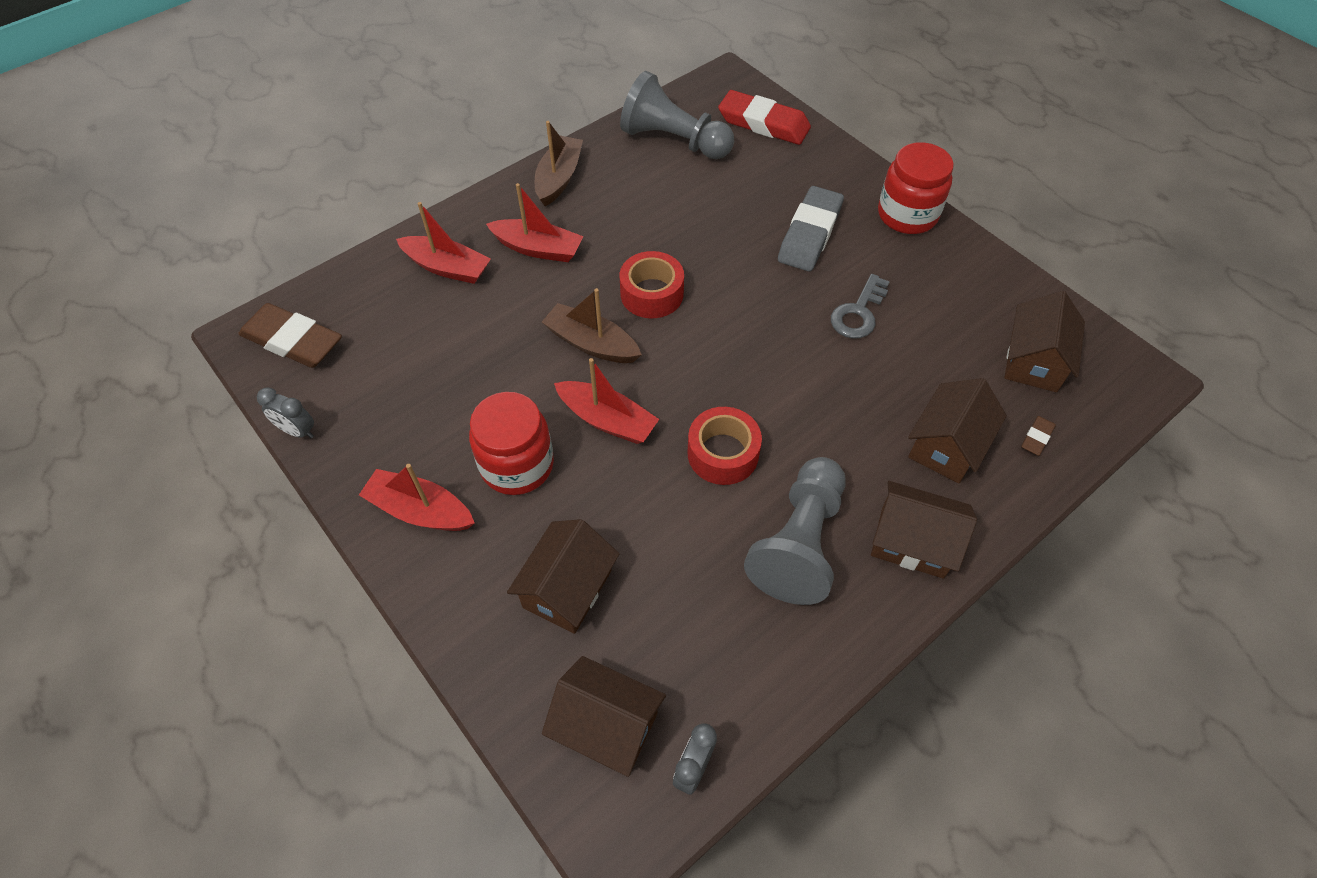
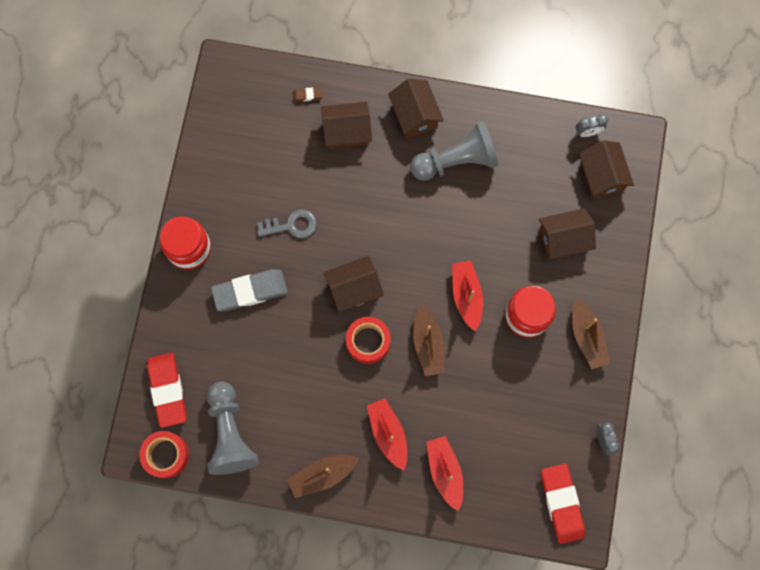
camera: 130 degrees left, 20 degrees up
(293, 341) = (561, 503): brown eraser -> red eraser
(420, 510) = (587, 337): red boat -> brown boat
(723, 453) = (438, 227): red tape -> red tape (166, 455)
(1034, 361) = (255, 122): brown house -> brown house (354, 288)

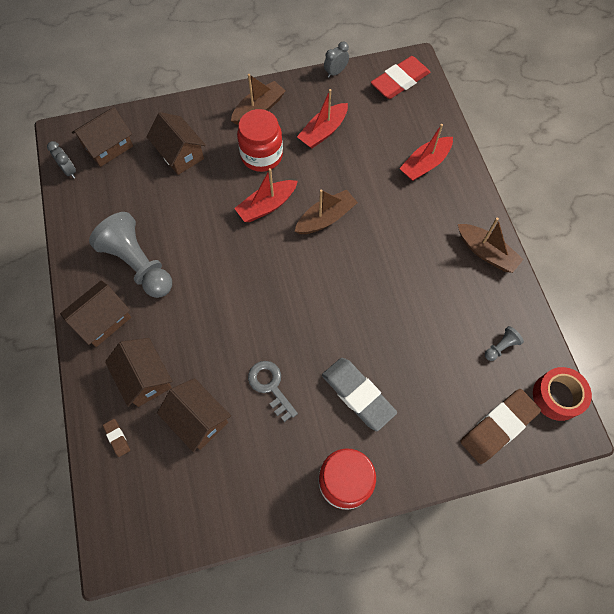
camera: 115 degrees left, 10 degrees down
(168, 390) = (498, 427): red eraser -> brown eraser
(230, 433) = (500, 347): grey pawn -> grey pawn, size x0.42
(354, 288) = (306, 300): brown house -> brown house (198, 419)
(368, 341) = (349, 266): red tape -> none
(388, 433) = (420, 217): red boat -> red boat (323, 132)

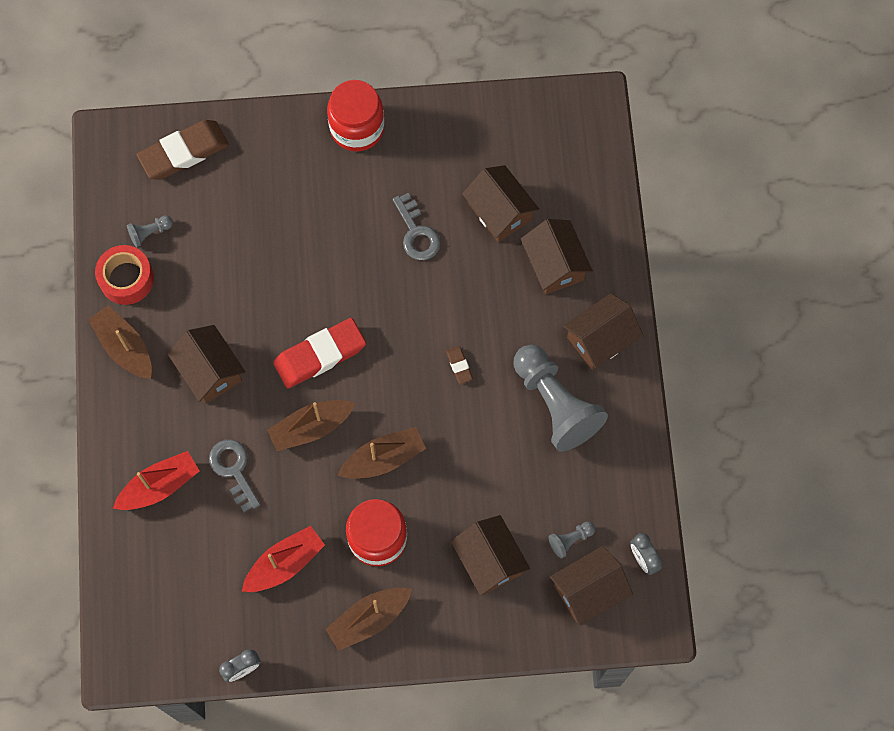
camera: 170 degrees left, 5 degrees up
(117, 438) = (587, 207): brown eraser -> brown eraser (459, 365)
(122, 175) = (570, 540): none -> grey pawn
(267, 206) = (383, 458): red boat -> brown boat
(358, 394) = (323, 208): grey eraser -> none
(375, 182) = (233, 470): none -> grey key
(400, 81) = (152, 635): red eraser -> red eraser (320, 355)
(414, 245) = (210, 371): none -> brown house
(557, 396) = (109, 172): red tape -> red tape (126, 279)

